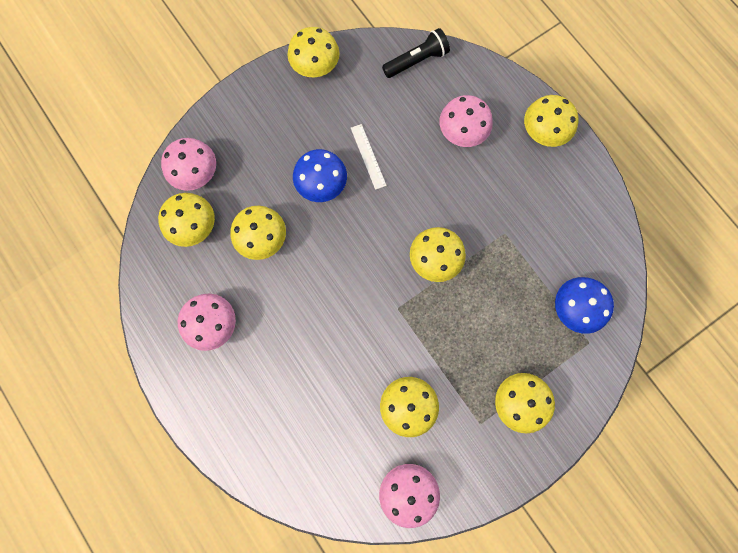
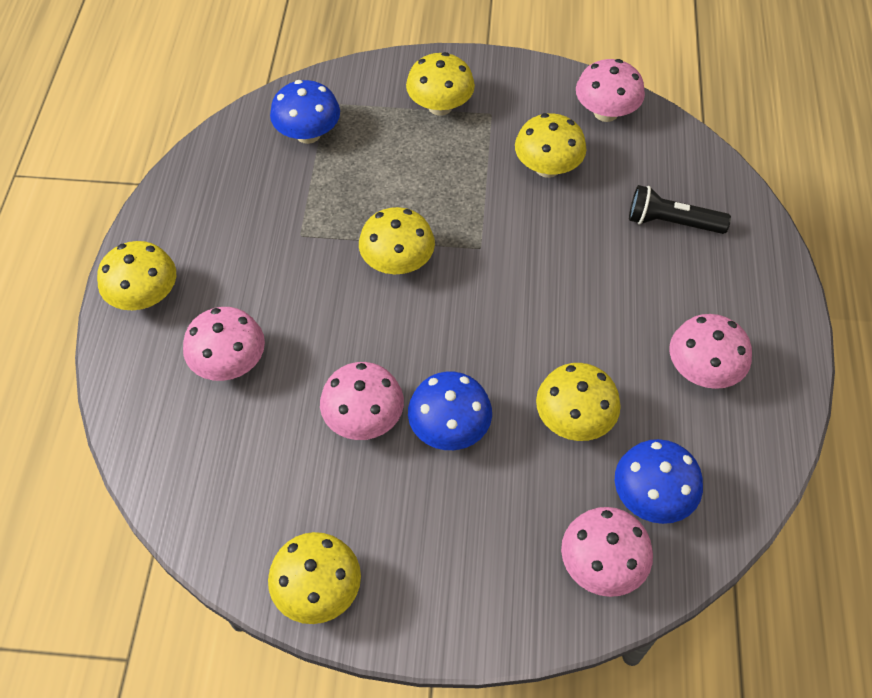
camera: 140 degrees left, 20 degrees down
(194, 226) = (651, 497): yellow mushroom -> blue mushroom
(368, 156) = (364, 419): white ruler -> pink mushroom
(417, 61) = (186, 489): black flashlight -> black flashlight (671, 222)

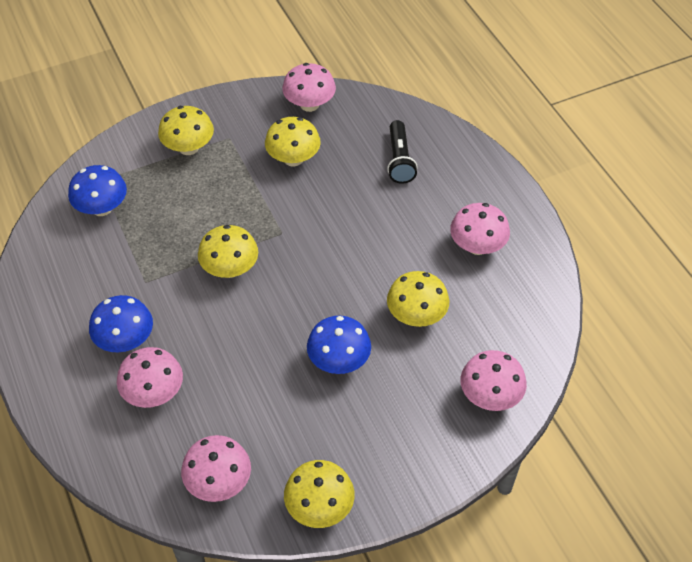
camera: 30 degrees left, 5 degrees down
(145, 296) = (55, 378): yellow mushroom -> none
(364, 419) = (276, 383): pink mushroom -> pink mushroom (219, 482)
(651, 497) = (494, 339): blue mushroom -> blue mushroom (125, 340)
(671, 222) = (399, 160): black flashlight -> black flashlight turned 75 degrees counterclockwise

